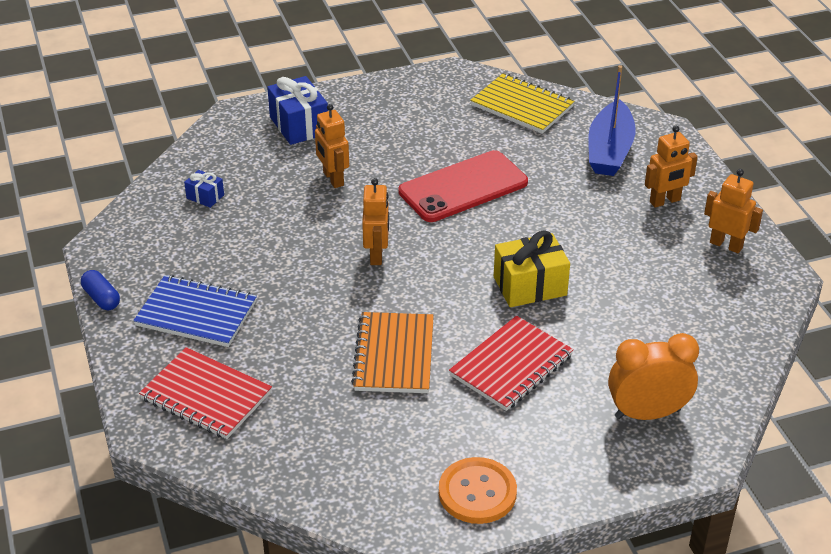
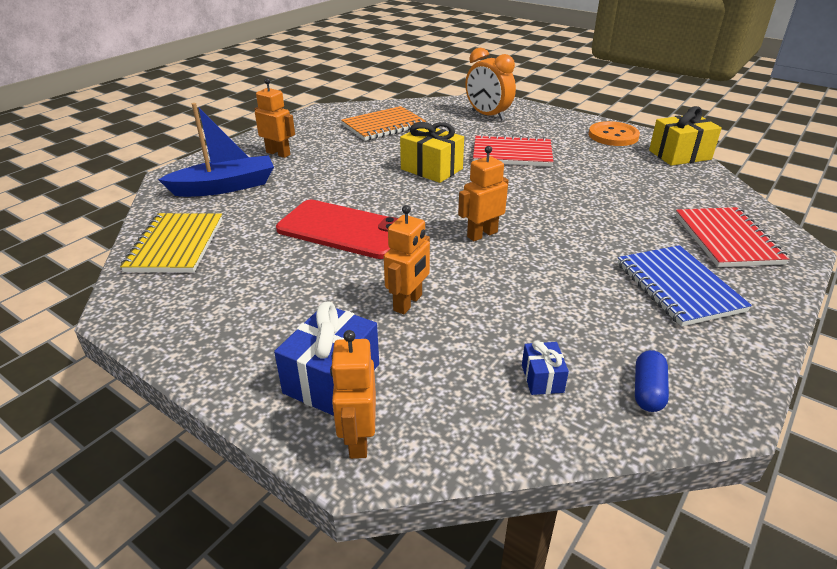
camera: 125 degrees left, 5 degrees down
(101, 298) = (764, 356): blue capsule -> blue capsule (647, 391)
(370, 512) = (679, 155): none -> yellow gift
(394, 355) = (567, 189): orange notebook -> orange notebook (383, 126)
(726, 245) = (309, 128): orange robot -> orange robot (358, 439)

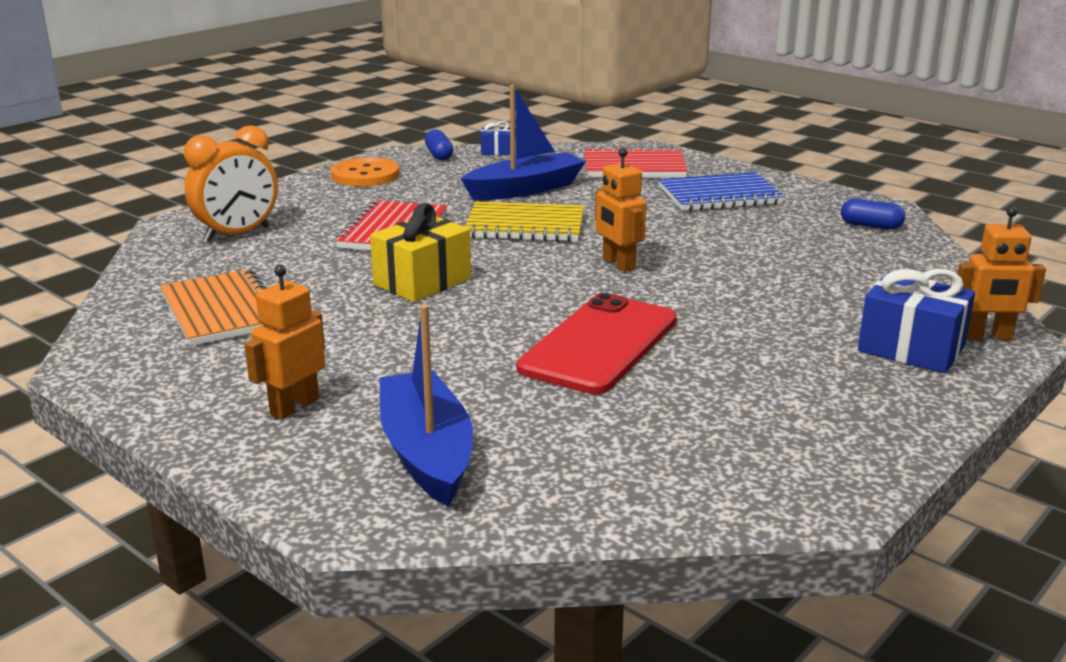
camera: 85 degrees left, 10 degrees down
(175, 245) = (639, 480): yellow notebook -> yellow notebook (525, 226)
(408, 303) = (768, 309): orange robot -> none
(542, 378) = (871, 259): blue gift -> blue gift (496, 151)
(625, 192) = (525, 189): none -> blue boat
(679, 155) = (439, 155): yellow gift -> blue capsule

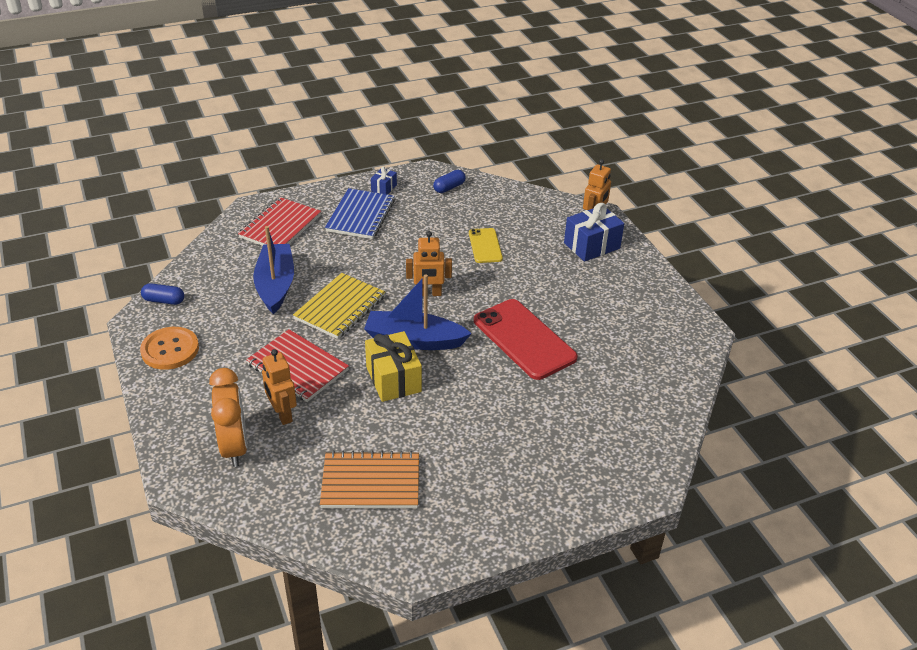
camera: 65 degrees left, 15 degrees up
(294, 406) = (525, 477): orange robot -> orange robot (282, 414)
(426, 452) = (601, 439): blue boat -> blue boat (414, 340)
(496, 151) = (185, 271): blue gift -> blue gift (384, 188)
(777, 274) = (485, 246): none -> yellow phone

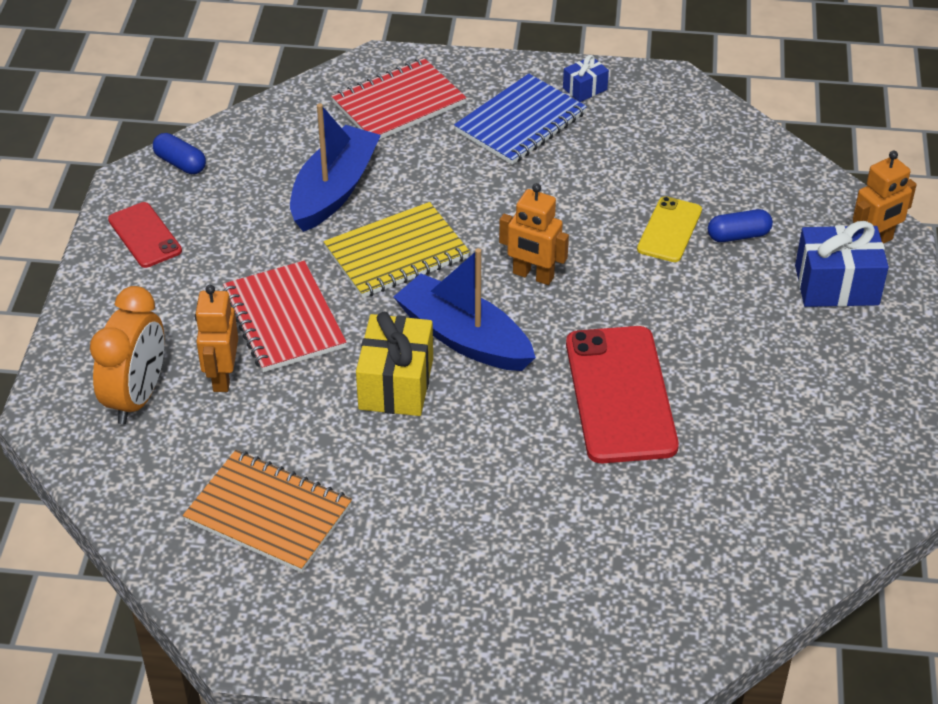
camera: 30 degrees right, 5 degrees up
(170, 350) = (145, 235): orange button -> red phone
(449, 188) = (683, 118): blue capsule -> blue capsule (738, 236)

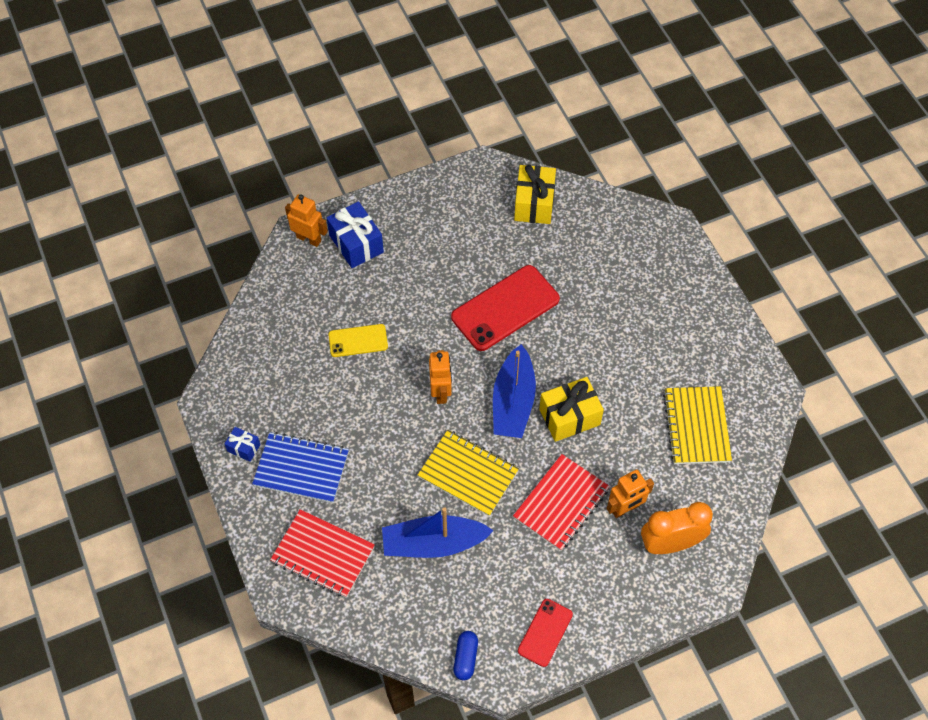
camera: 120 degrees left, 15 degrees up
(268, 514) = (696, 426): orange notebook -> yellow notebook
(738, 236) = (342, 305): blue capsule -> none
(796, 515) = (534, 204): none -> yellow gift

